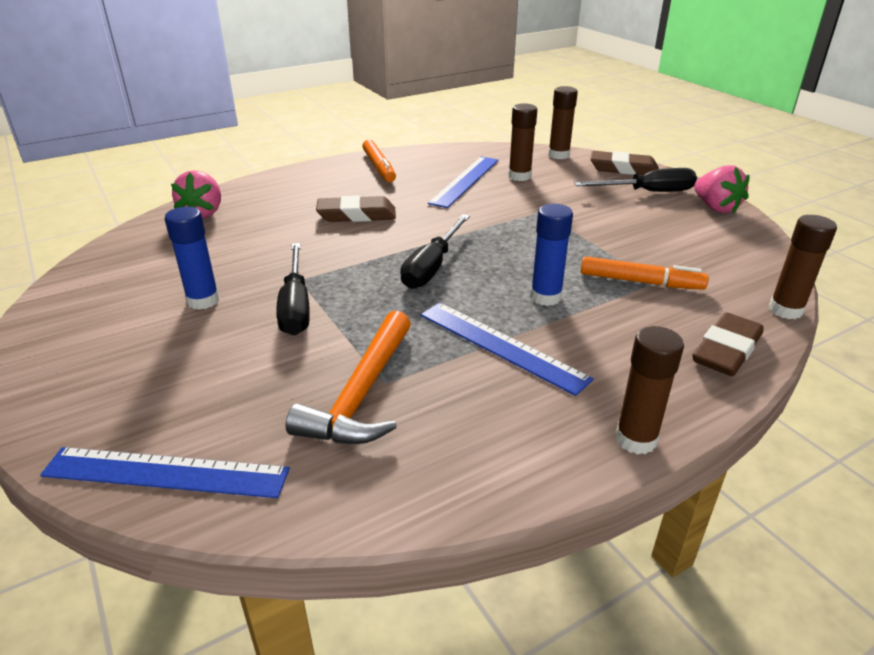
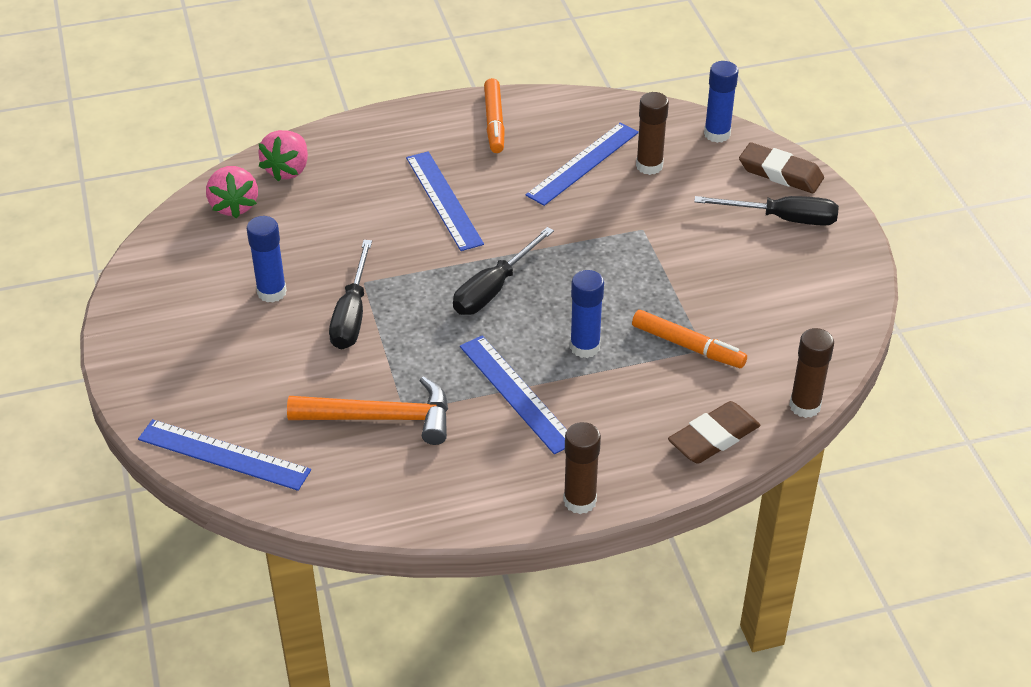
camera: 15 degrees right, 10 degrees up
(356, 215) = (444, 200): brown eraser -> blue ruler
(361, 394) = (382, 418): orange hammer -> orange hammer turned 120 degrees counterclockwise
(558, 155) = (717, 134): brown glue stick -> blue glue stick
(715, 208) = (842, 258): pink strawberry -> pink strawberry (234, 206)

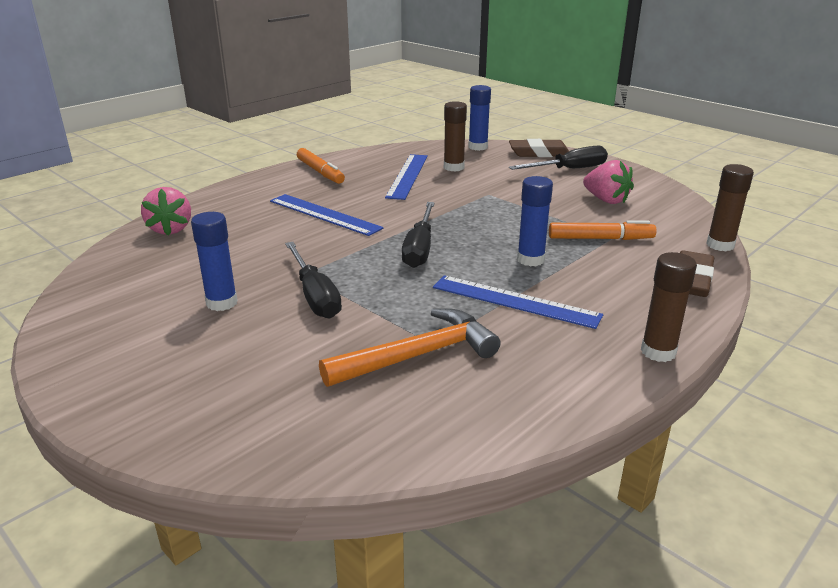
camera: 30 degrees left, 15 degrees down
(223, 455) = (280, 443): blue ruler -> none
(234, 206) = (135, 260): pink strawberry -> pink strawberry (606, 200)

